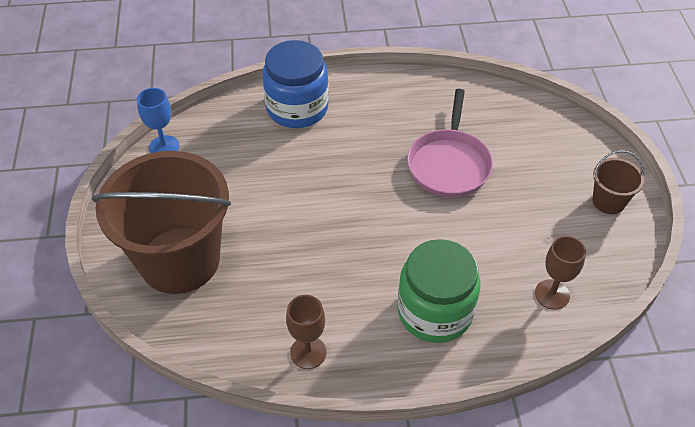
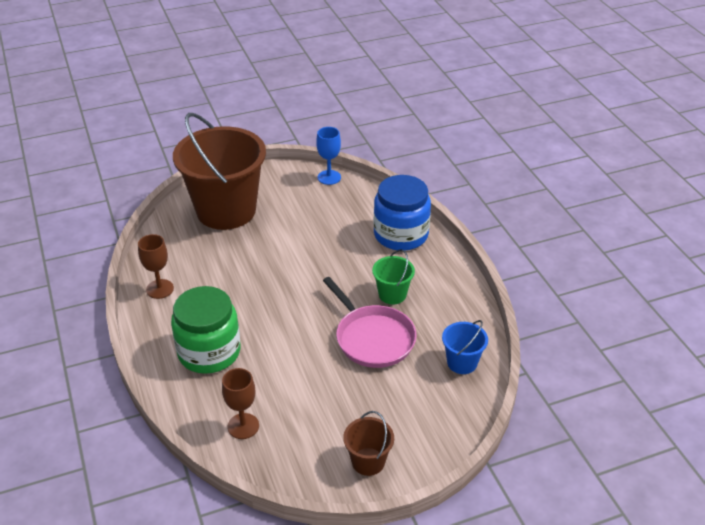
camera: 75 degrees right, 10 degrees down
(389, 135) = (392, 294): none -> green bucket
(449, 164) = (373, 338): pink pan -> pink pan turned 120 degrees counterclockwise
(497, 108) = (462, 362): none -> blue bucket

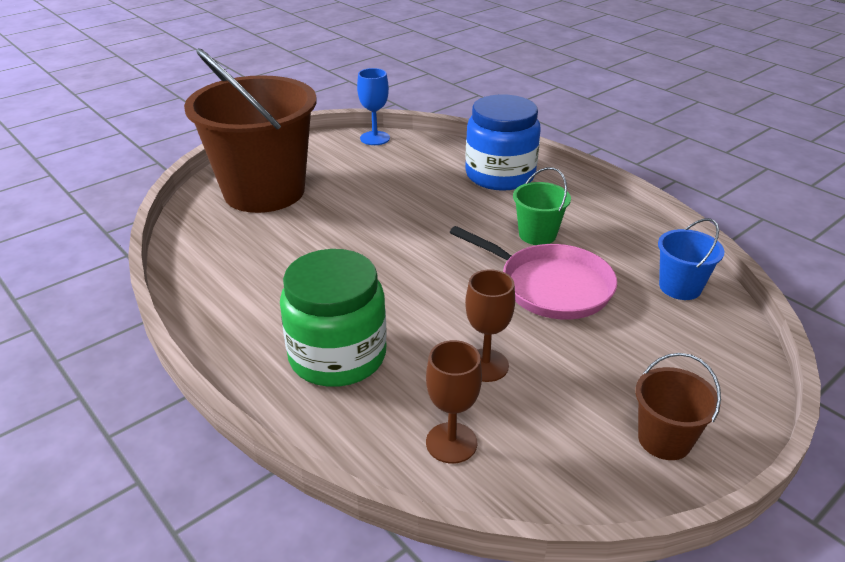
camera: 20 degrees left, 5 degrees down
(160, 289) = (218, 295): brown goblet -> brown goblet (485, 365)

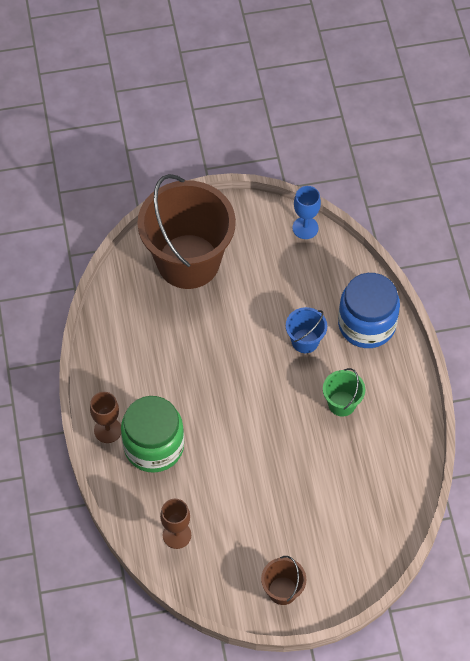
camera: 30 degrees right, 25 degrees up
(485, 365) = (228, 495): brown goblet -> brown goblet (108, 430)
(550, 286) = (312, 455): pink pan -> none
(680, 287) = (391, 498): blue bucket -> blue bucket (305, 341)

